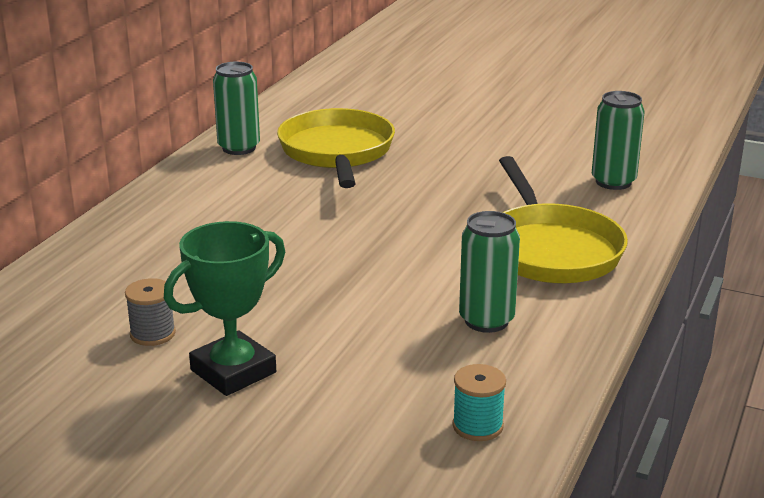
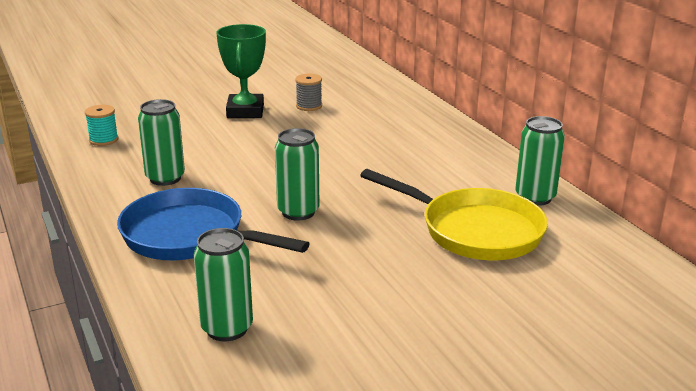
camera: 130 degrees right, 0 degrees up
(427, 224) = (298, 212): none -> green can
(550, 249) = (190, 236): yellow pan -> blue pan

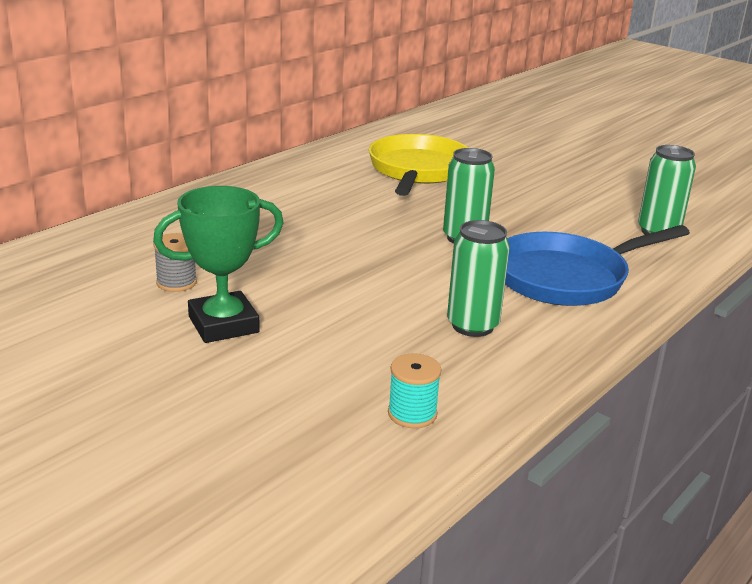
camera: 115 degrees left, 0 degrees up
(190, 236) = (566, 277): blue pan -> blue pan turned 60 degrees clockwise
(535, 197) = (337, 155): green can -> none

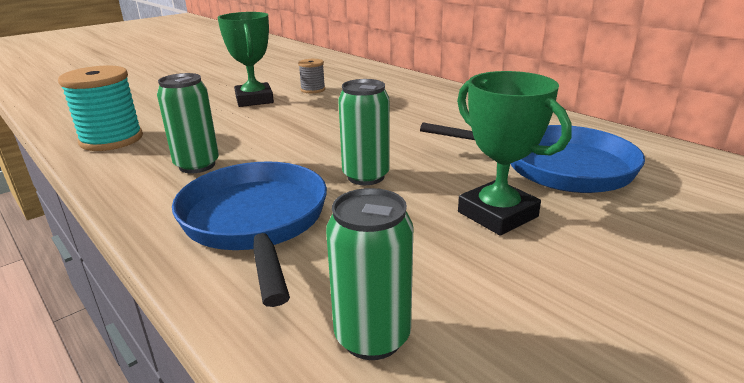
camera: 100 degrees right, 0 degrees up
(412, 414) = (111, 139): turquoise spool -> turquoise spool, size x1.88
(418, 171) = (557, 167): yellow pan -> blue pan
(506, 195) = (497, 214): none -> green trophy

